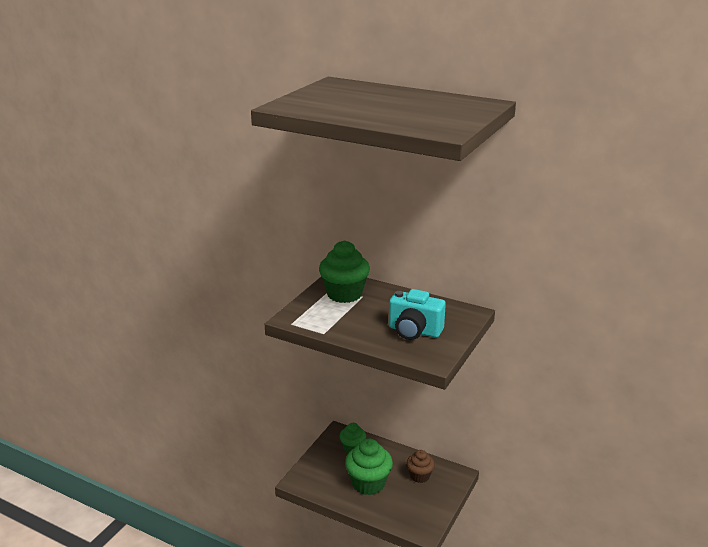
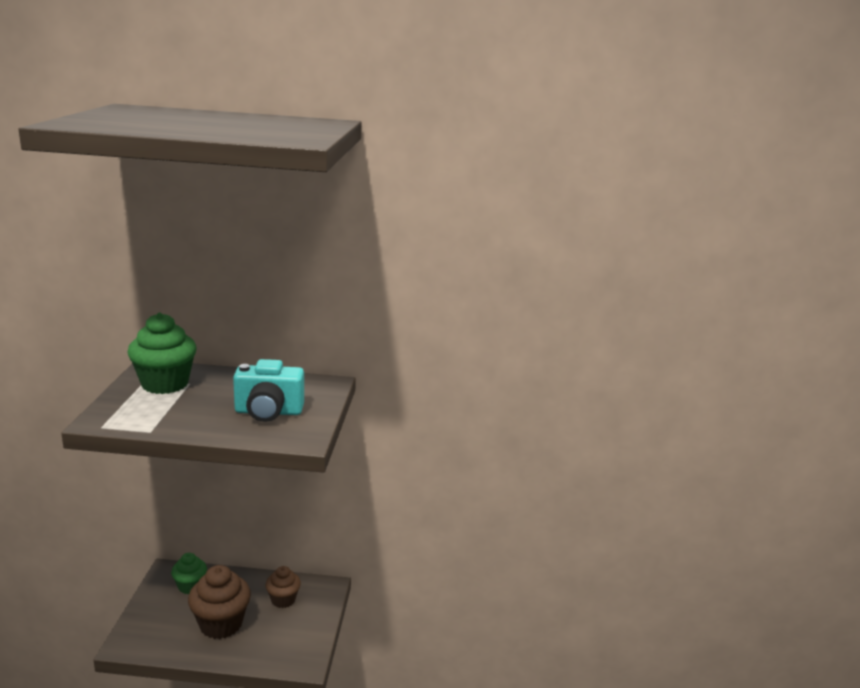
camera: 25 degrees left, 5 degrees down
(368, 483) = (221, 624): green cupcake -> brown cupcake

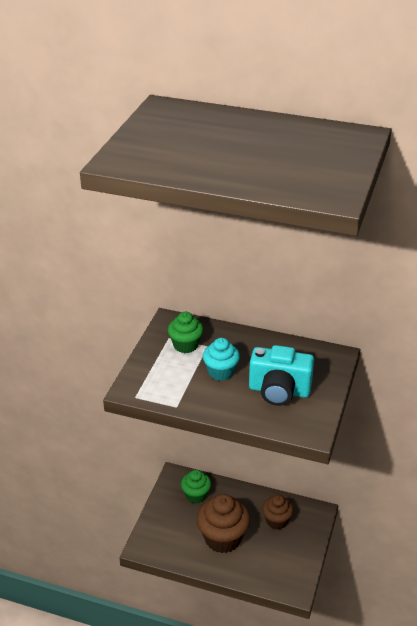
camera: 15 degrees right, 15 degrees up
(165, 384) = (185, 345): green cupcake -> green cupcake, size x0.60
(203, 402) = (221, 372): none -> turquoise cupcake

